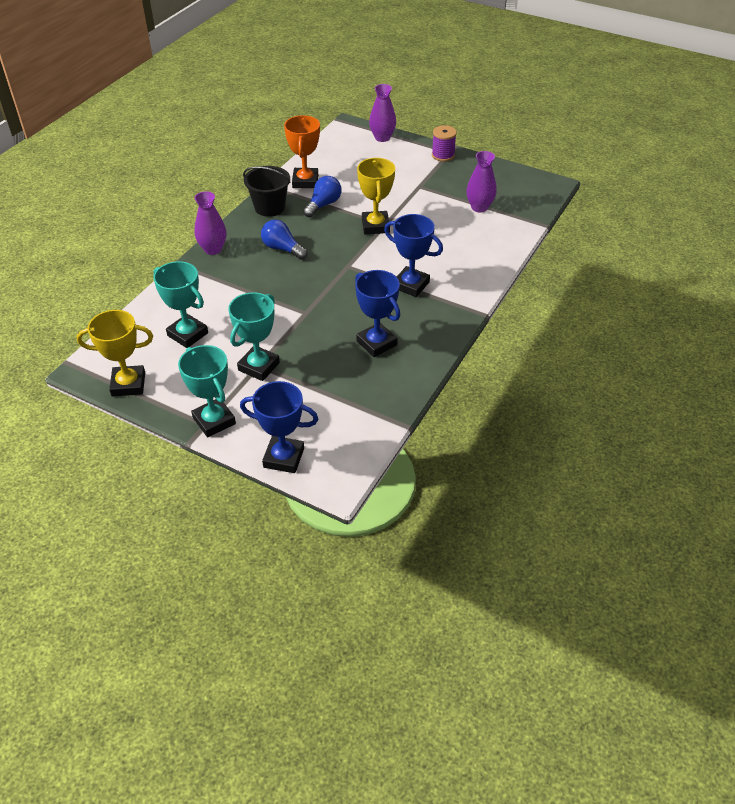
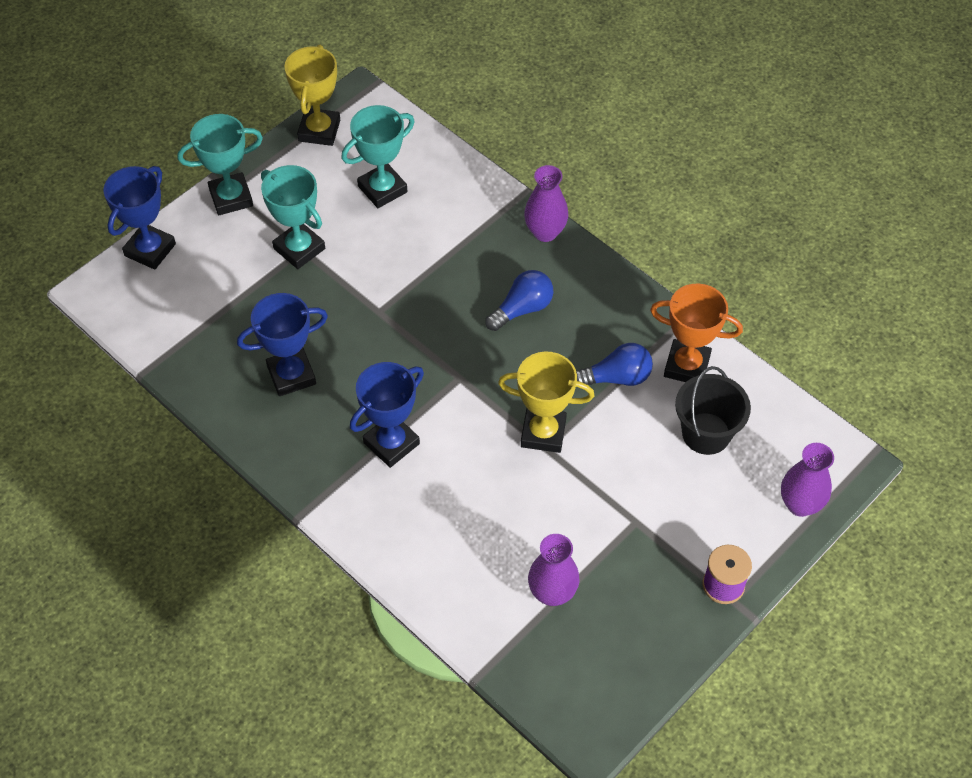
camera: 105 degrees right, 10 degrees up
(269, 207) = (628, 309): black bucket -> black bucket (706, 433)
(323, 205) = (617, 377): blue light bulb -> blue light bulb turned 60 degrees counterclockwise

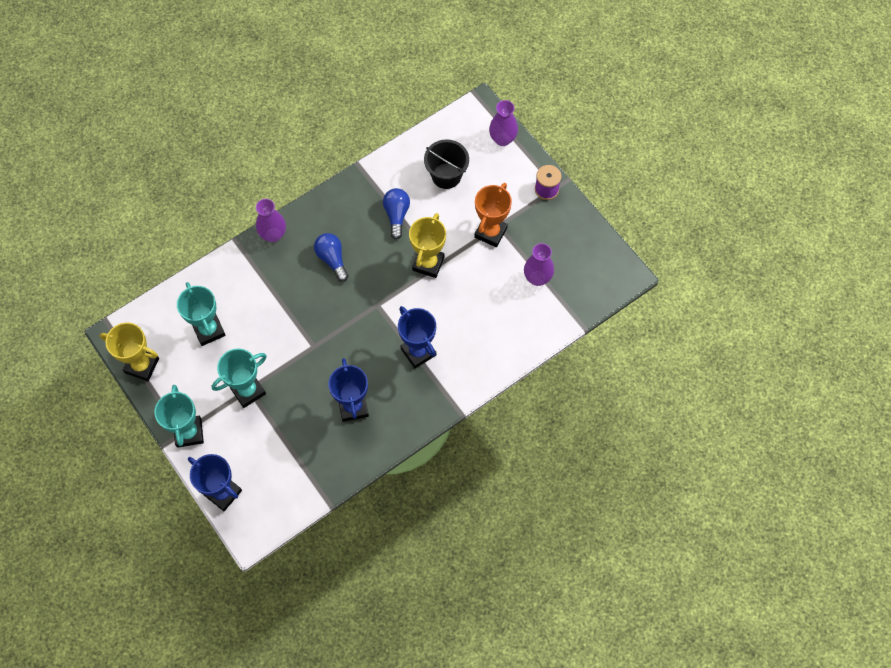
camera: 80 degrees left, 10 degrees up
(686, 366) = (396, 175): orange trophy -> orange trophy (490, 232)

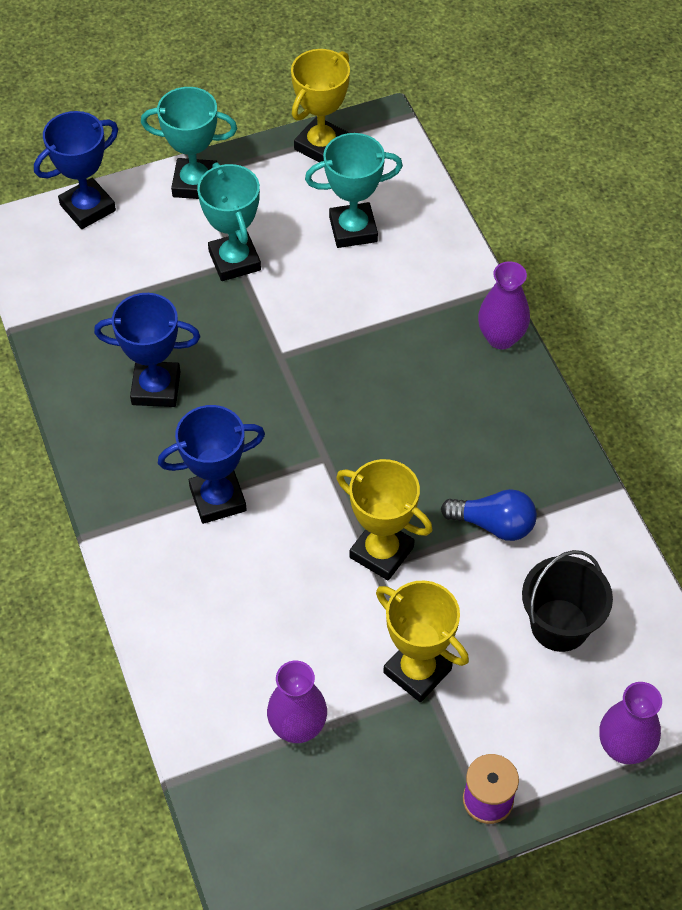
camera: 105 degrees right, 10 degrees down
(332, 259) = (431, 411): blue light bulb -> none
(490, 232) = (417, 671): orange trophy -> yellow trophy

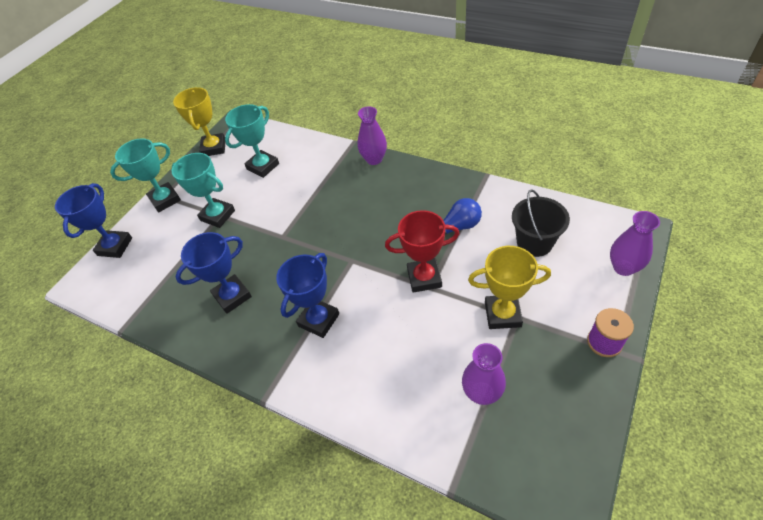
camera: 35 degrees left, 5 degrees down
(381, 552) = (424, 278): yellow trophy -> red trophy

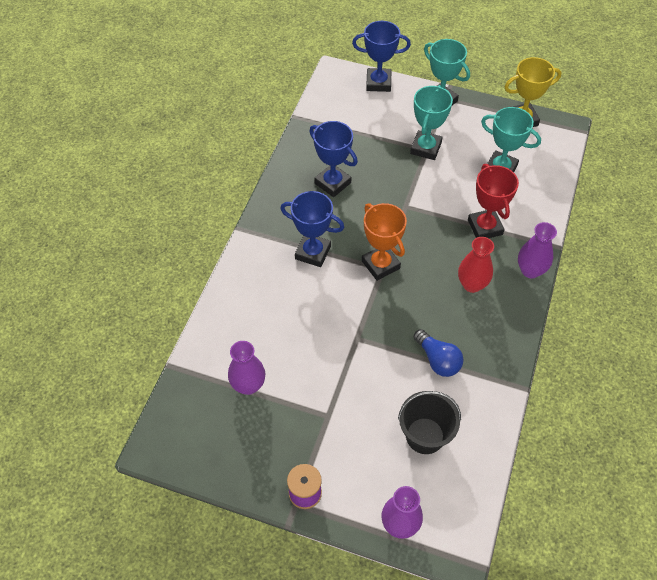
camera: 75 degrees right, 5 degrees up
(347, 261) = (380, 265): none -> orange trophy
(381, 197) = (472, 284): none -> red vase
(424, 278) = (367, 333): red trophy -> red trophy (485, 227)
(502, 314) = (330, 403): yellow trophy -> none

